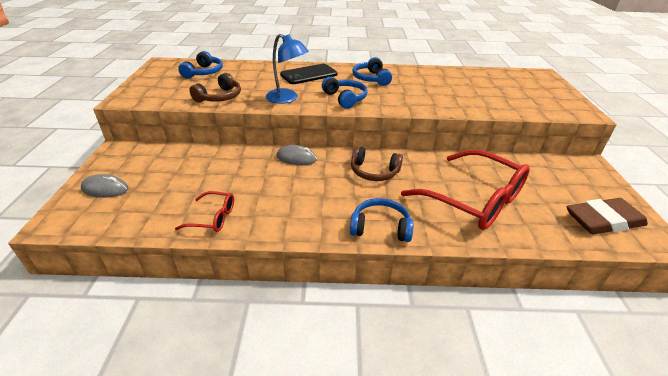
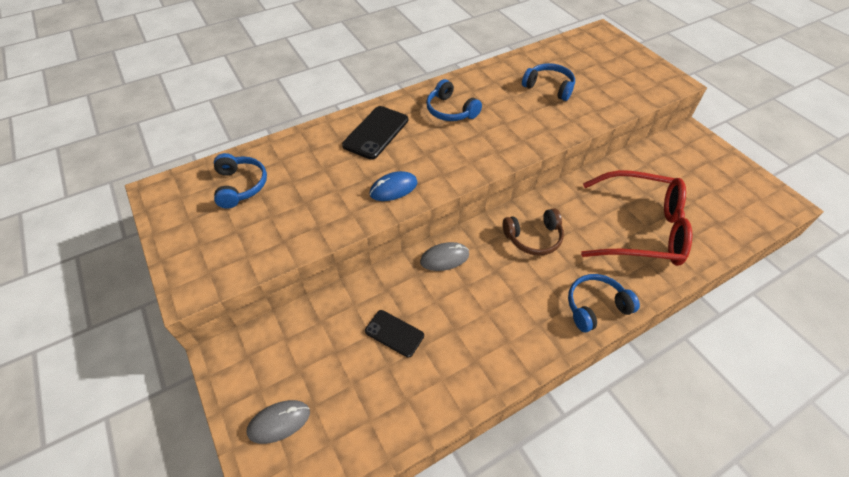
camera: 30 degrees left, 15 degrees up
(213, 218) = (440, 387): red glasses -> none
(219, 97) = (312, 223): brown headphones -> none
(219, 179) = (394, 333): none -> black phone
(287, 99) = (393, 188): blue lamp -> blue mouse
(345, 98) = (454, 158): blue headphones -> blue headphones (549, 87)
(603, 220) = (742, 201): brown eraser -> none

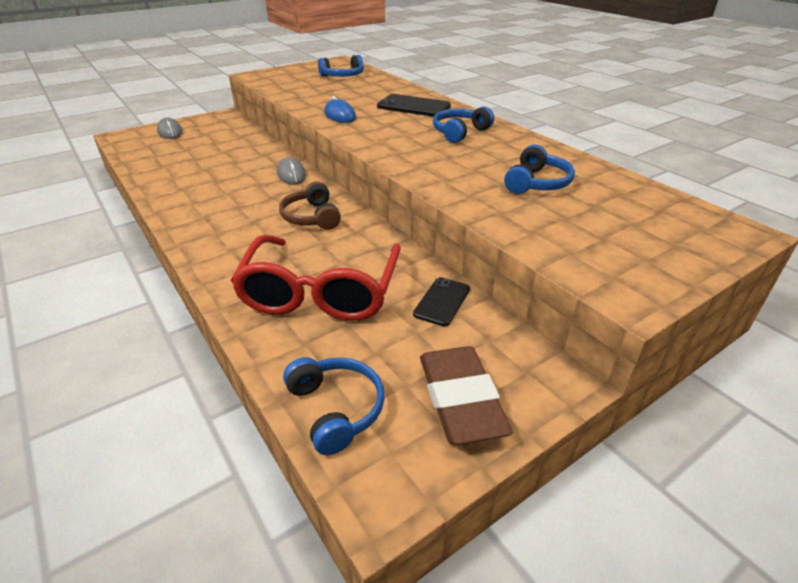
camera: 85 degrees right, 15 degrees down
(394, 333) = (220, 159): black phone -> black phone (442, 301)
(595, 307) = (212, 249): blue headphones -> blue headphones (336, 409)
(716, 170) = (460, 399): none -> brown eraser

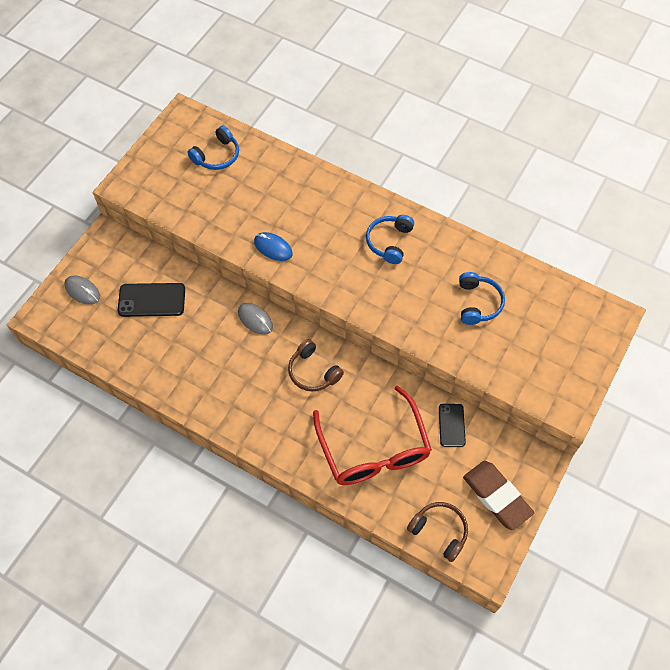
camera: 25 degrees left, 25 degrees up
(336, 409) = (439, 531): blue headphones -> brown headphones
(413, 106) = (326, 205): black phone -> black phone (151, 300)

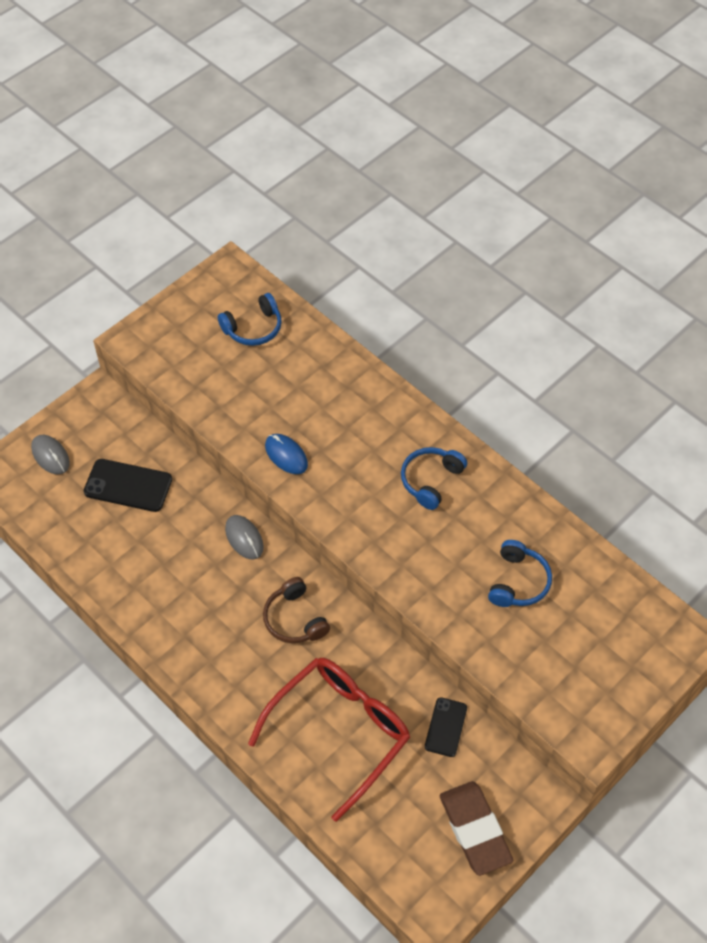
camera: 15 degrees right, 5 degrees down
(374, 449) = (340, 732): red glasses -> red glasses turned 135 degrees counterclockwise
(439, 531) = (389, 854): brown headphones -> none

